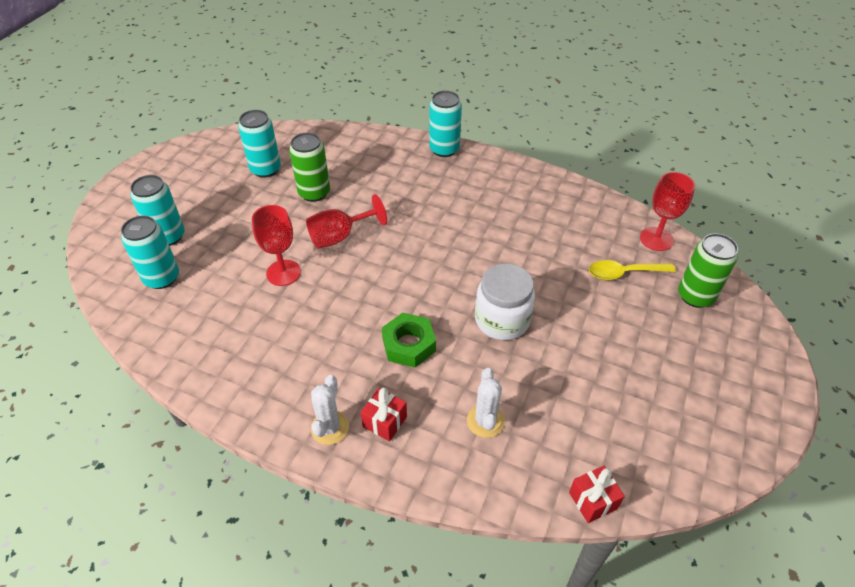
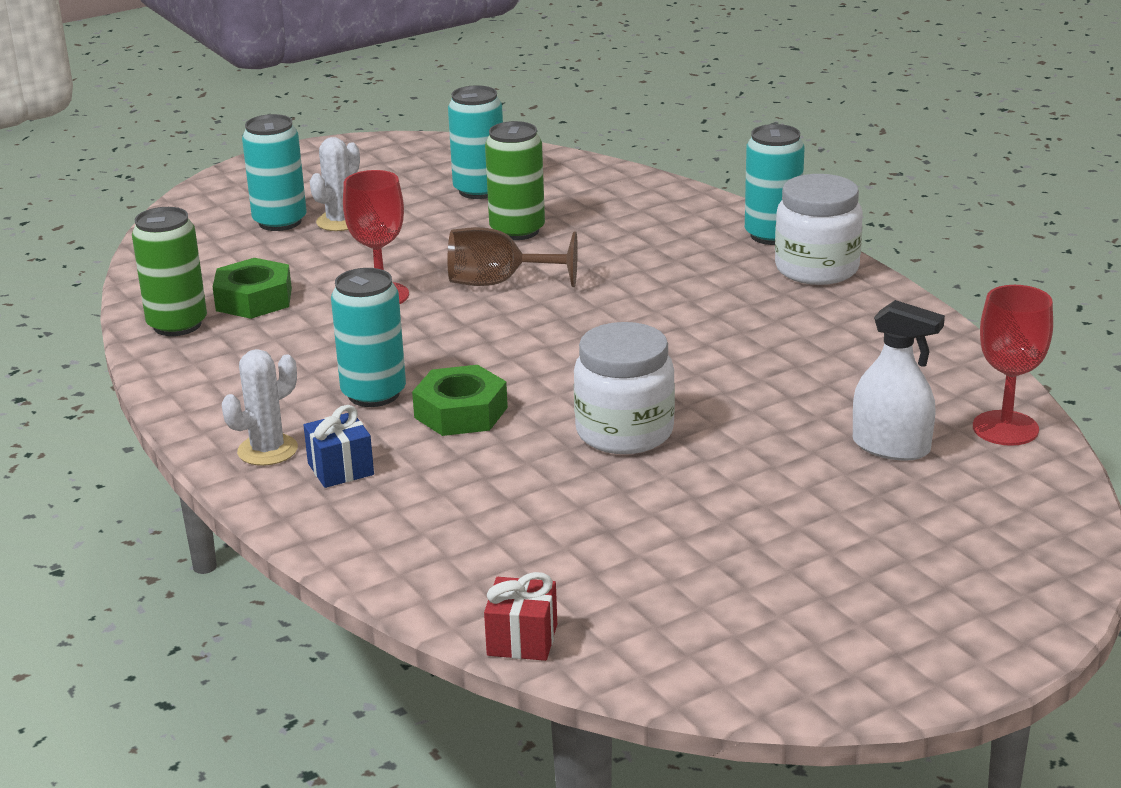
camera: 35 degrees right, 20 degrees down
(162, 278) = (229, 257): turquoise can -> turquoise can (373, 394)
(209, 307) = (254, 299): none -> green nut
(339, 236) = (498, 283): red goblet -> brown goblet
(384, 421) = (340, 469): red gift -> blue gift
(485, 165) = (817, 269): none -> white jar
(485, 421) = (472, 516): white cactus -> white cactus (340, 221)
(624, 273) = (891, 446): yellow spoon -> white spray bottle
(695, 296) = (984, 509): green can -> green can (177, 325)

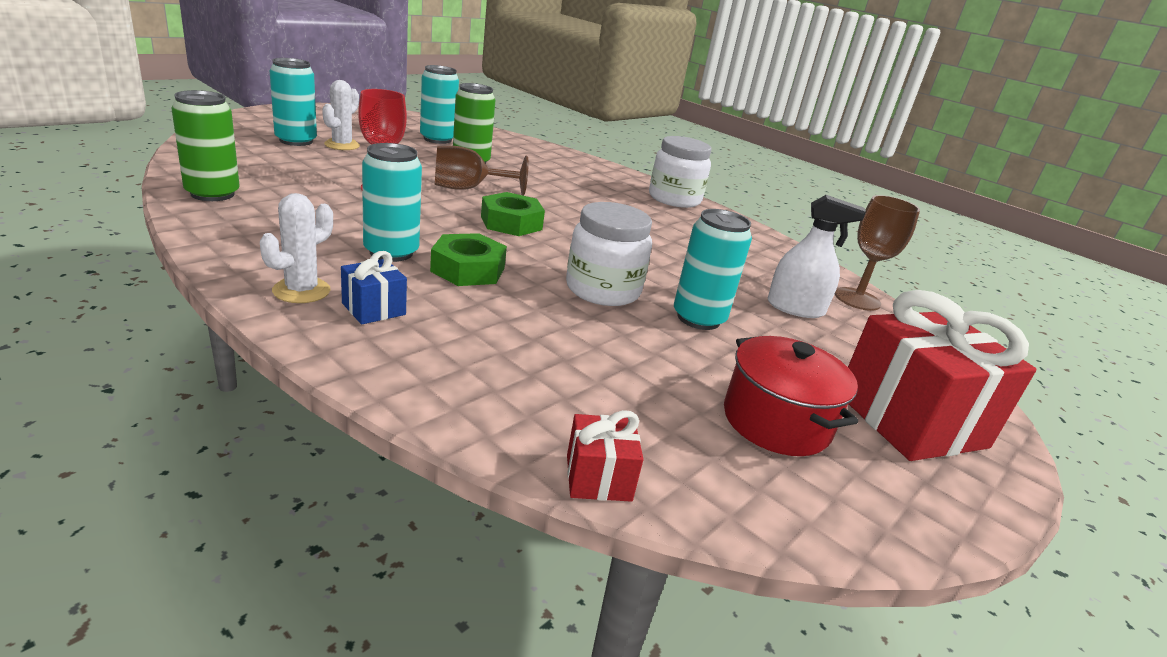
camera: 20 degrees left, 0 degrees up
(254, 299) = (279, 183): green nut -> green nut (511, 223)
(755, 590) = (776, 422): none -> red pot
(772, 235) = (636, 179): turquoise can -> turquoise can (698, 318)
(938, 590) = (911, 420): none -> red gift
(1005, 428) = (857, 299): red goblet -> brown goblet

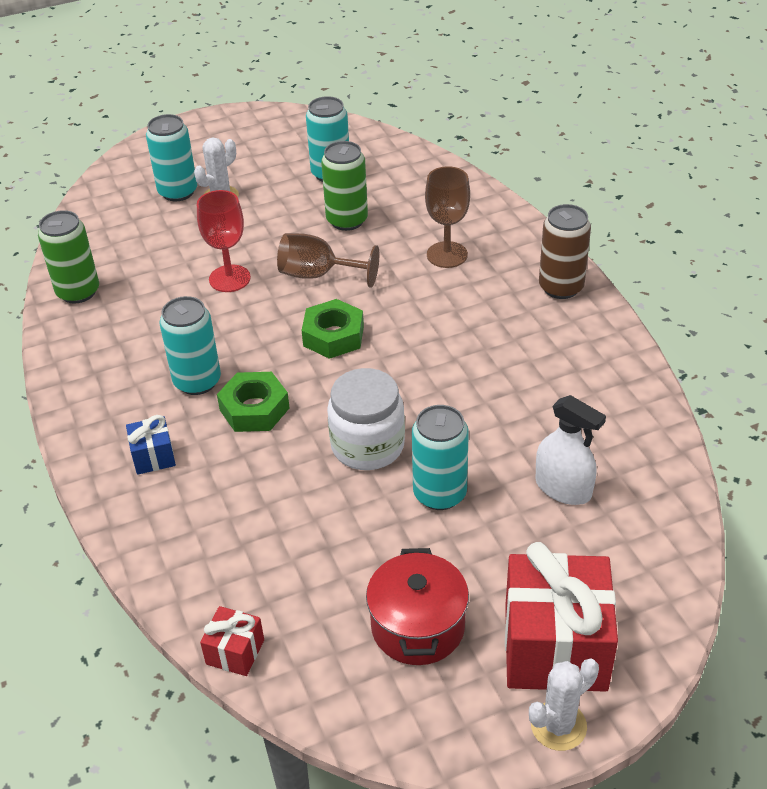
camera: 30 degrees right, 15 degrees up
(301, 291) = (107, 430): white cactus -> white cactus (558, 726)
(674, 199) = (561, 287): white jar -> brown can
(857, 299) = (657, 480): brown goblet -> brown goblet (447, 255)

